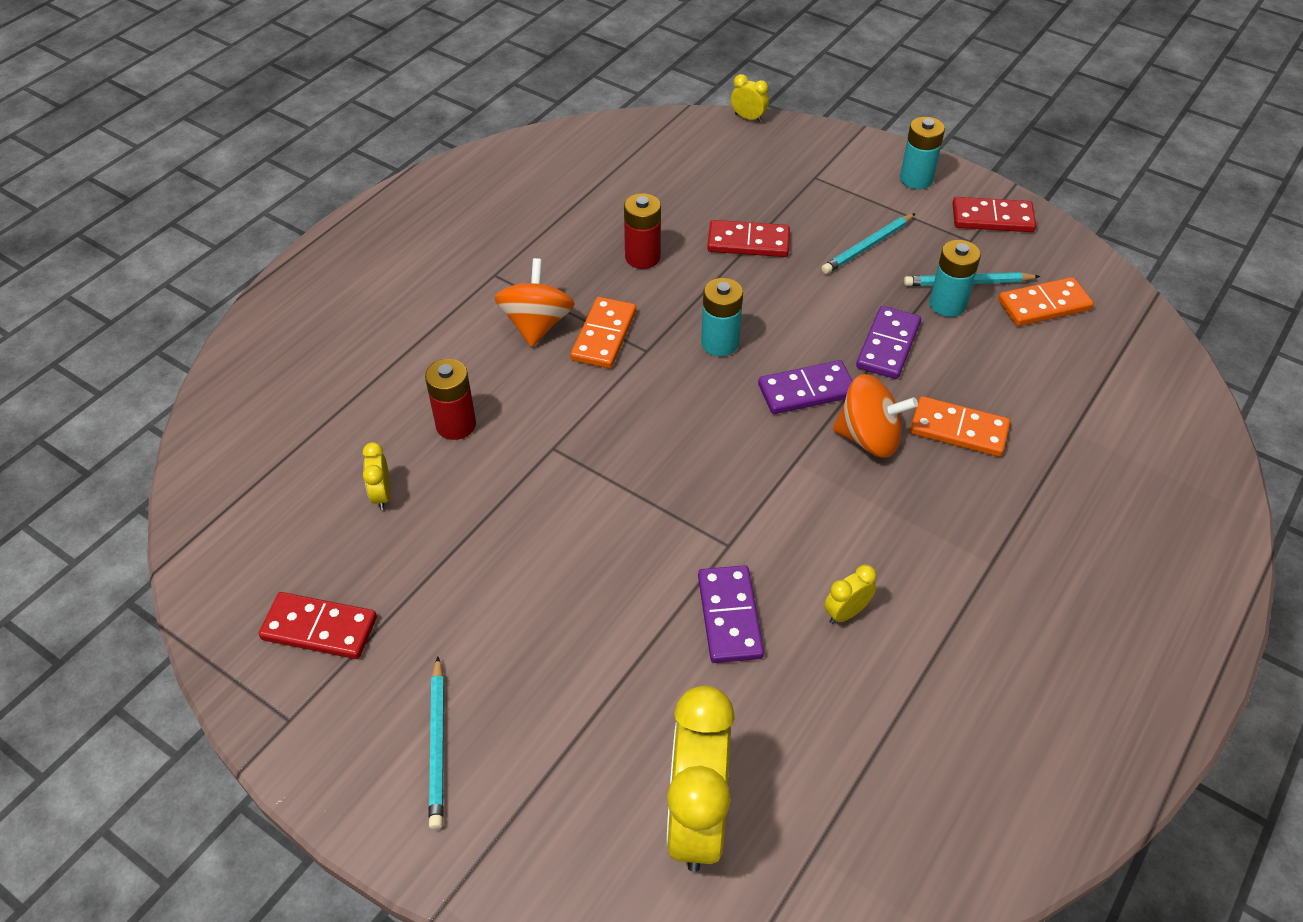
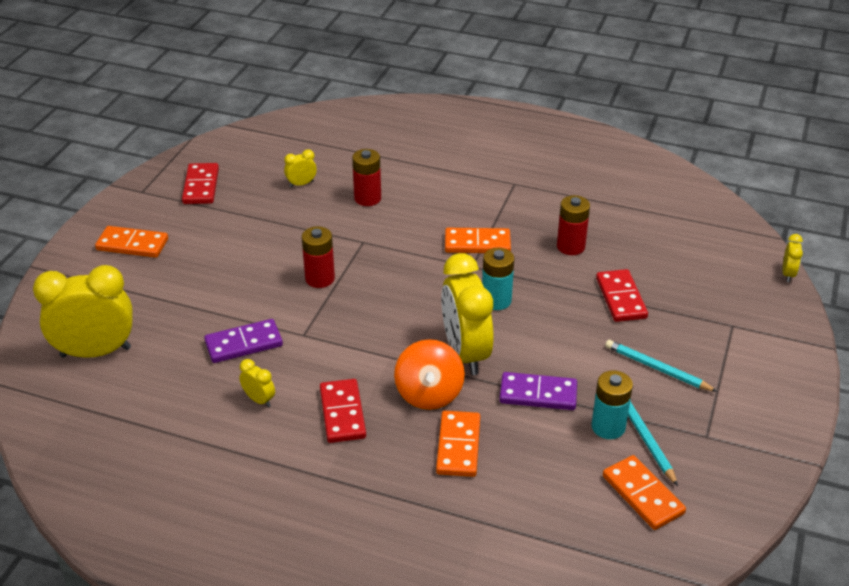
camera: 75 degrees right, 10 degrees down
(438, 745) = (132, 244): turquoise pencil -> orange domino
(537, 325) = (473, 212): orange spinning top -> none
(617, 508) = (320, 279): none -> red battery
(806, 391) = (465, 353): purple domino -> yellow clock
(916, 179) = (774, 391): turquoise battery -> none
(992, 218) = (750, 449): red domino -> red domino (342, 413)

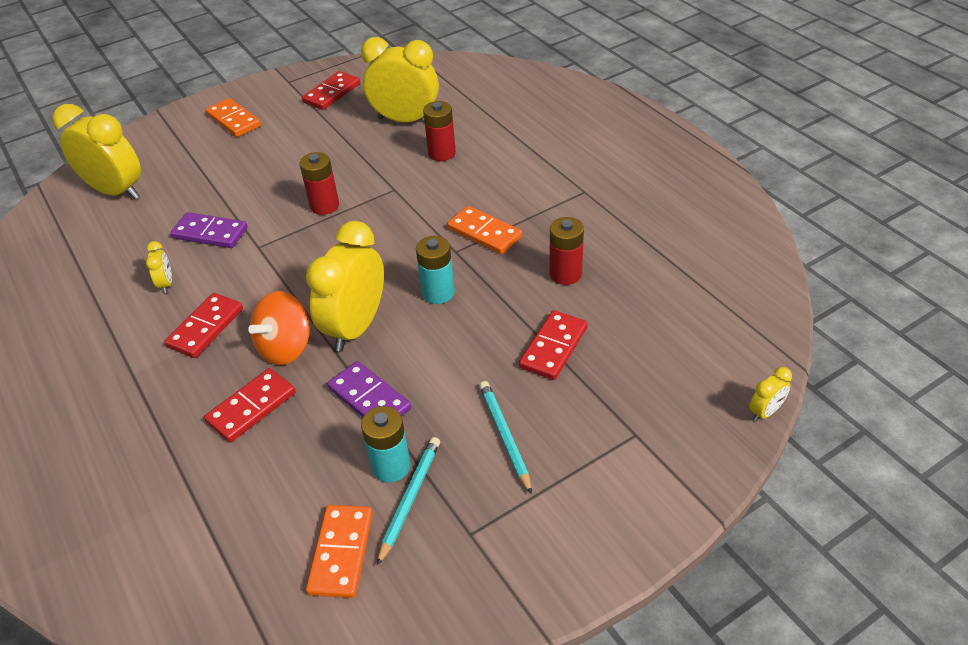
camera: 40 degrees right, 5 degrees up
(301, 184) = (405, 120): yellow clock -> yellow clock, size x2.31
(458, 446) = (251, 407): orange domino -> red domino

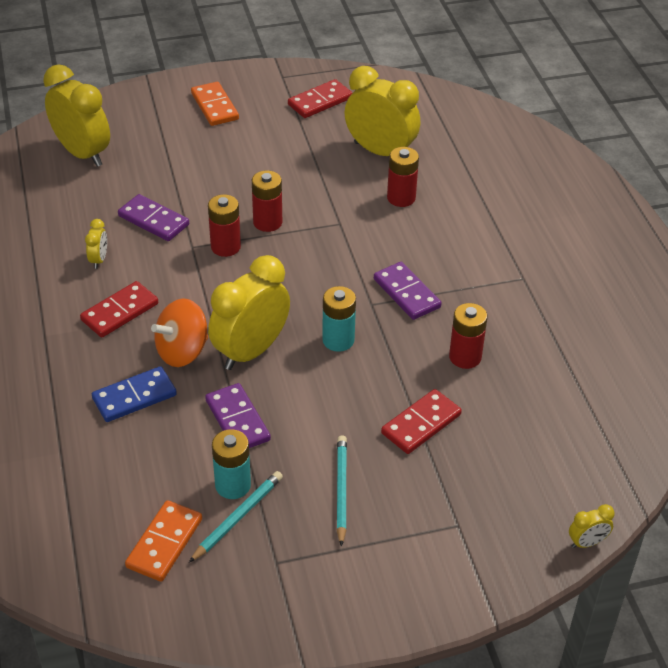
camera: 15 degrees right, 0 degrees up
(251, 407) = (134, 397): red domino -> blue domino
(292, 238) = (225, 247): none -> red battery
(484, 233) = (406, 293): orange domino -> purple domino

